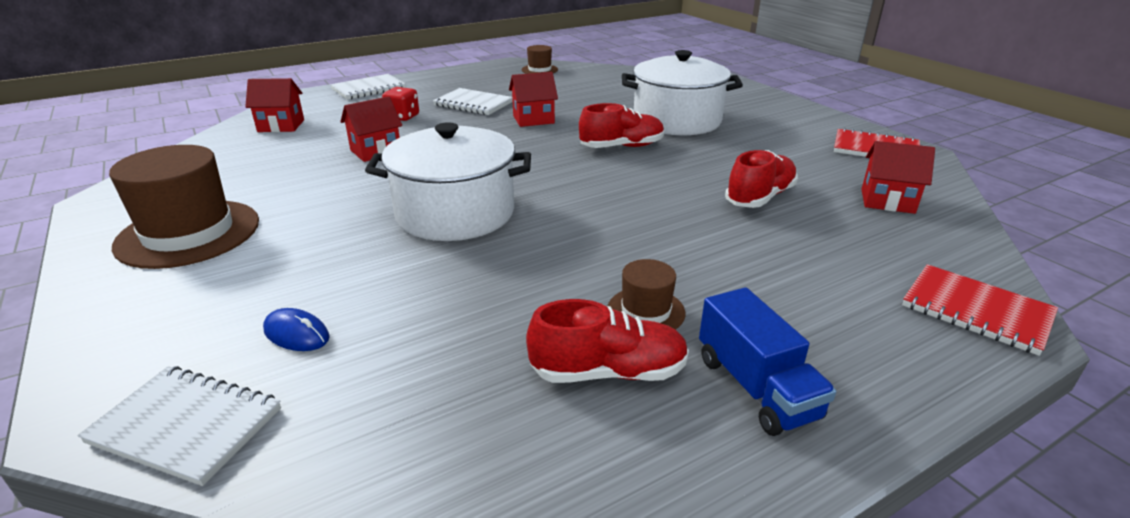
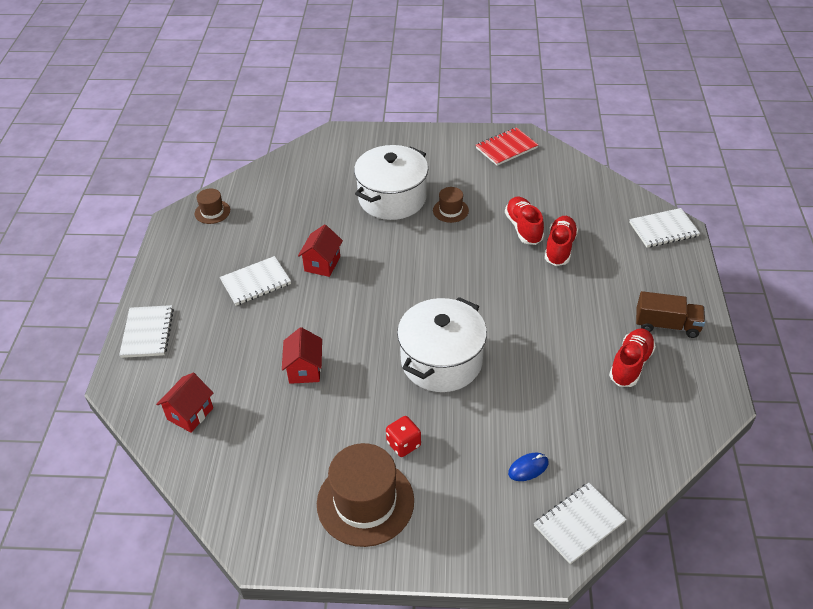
camera: 55 degrees left, 15 degrees up
(402, 117) = (244, 333): red dice -> red dice (403, 444)
(621, 147) = (410, 245): red shoe -> red shoe (559, 248)
(646, 311) = (595, 330): brown hat -> brown hat (450, 210)
(756, 387) = (667, 325): blue truck -> brown truck
(887, 201) = (563, 187): red house -> none
(976, 311) = (663, 229): red notebook -> white notebook

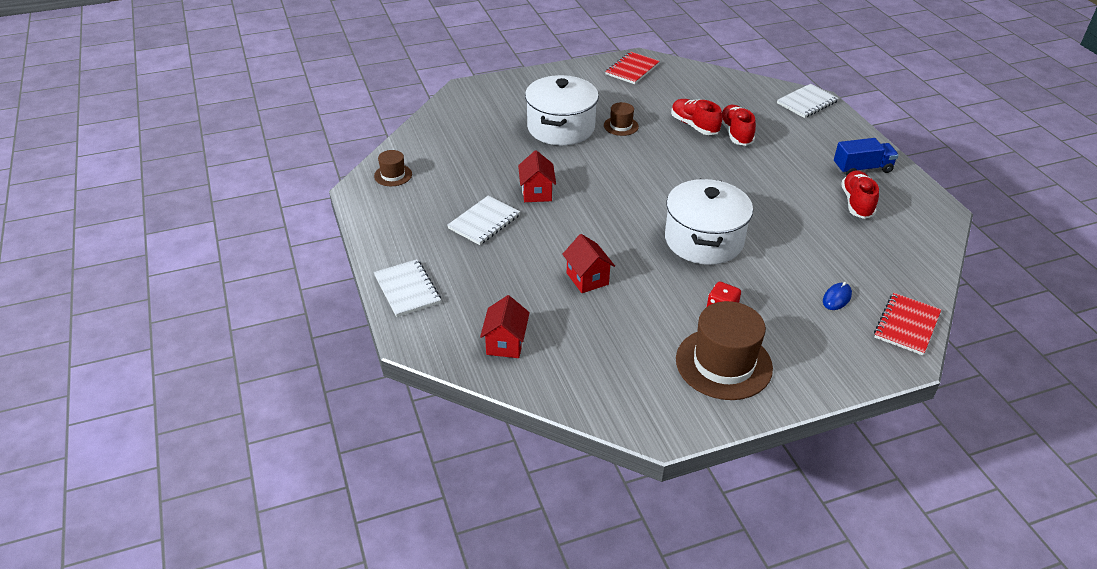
camera: 25 degrees left, 5 degrees down
(579, 524) = (906, 325): white notebook -> red notebook
(667, 325) = (862, 169): brown truck -> blue truck

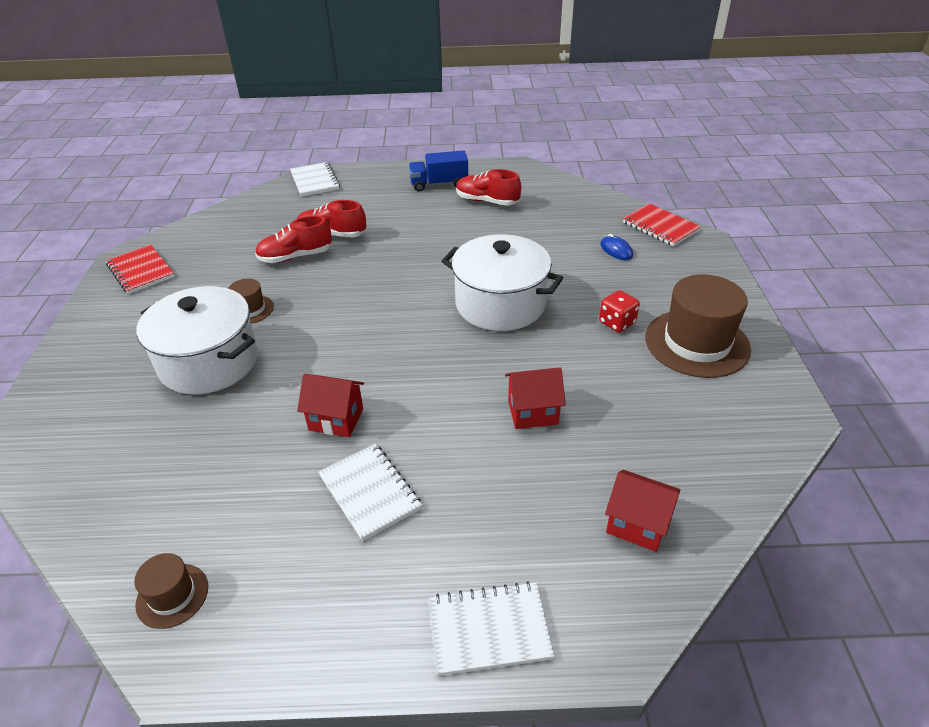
camera: 70 degrees left, 0 degrees up
(862, 169) = (439, 184): blue truck -> blue truck turned 105 degrees counterclockwise

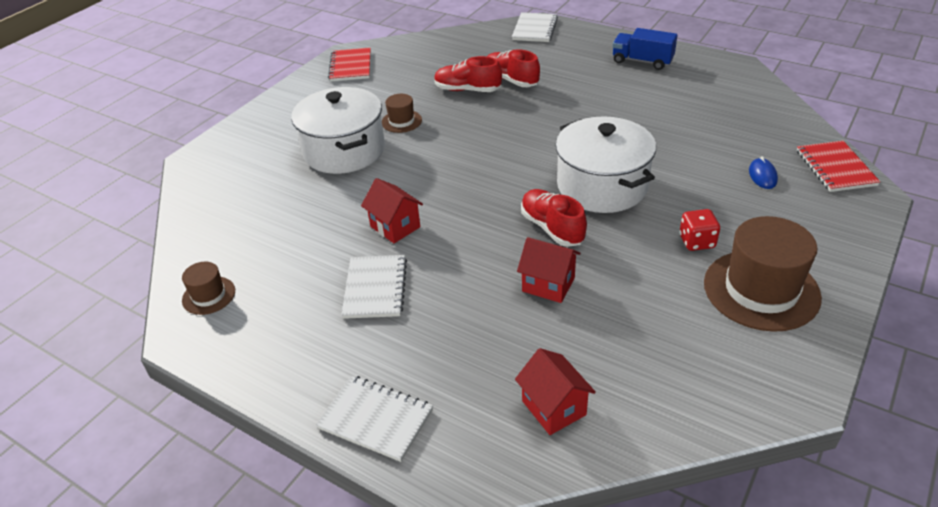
camera: 35 degrees right, 0 degrees up
(487, 201) = (674, 90): red shoe -> red shoe (552, 228)

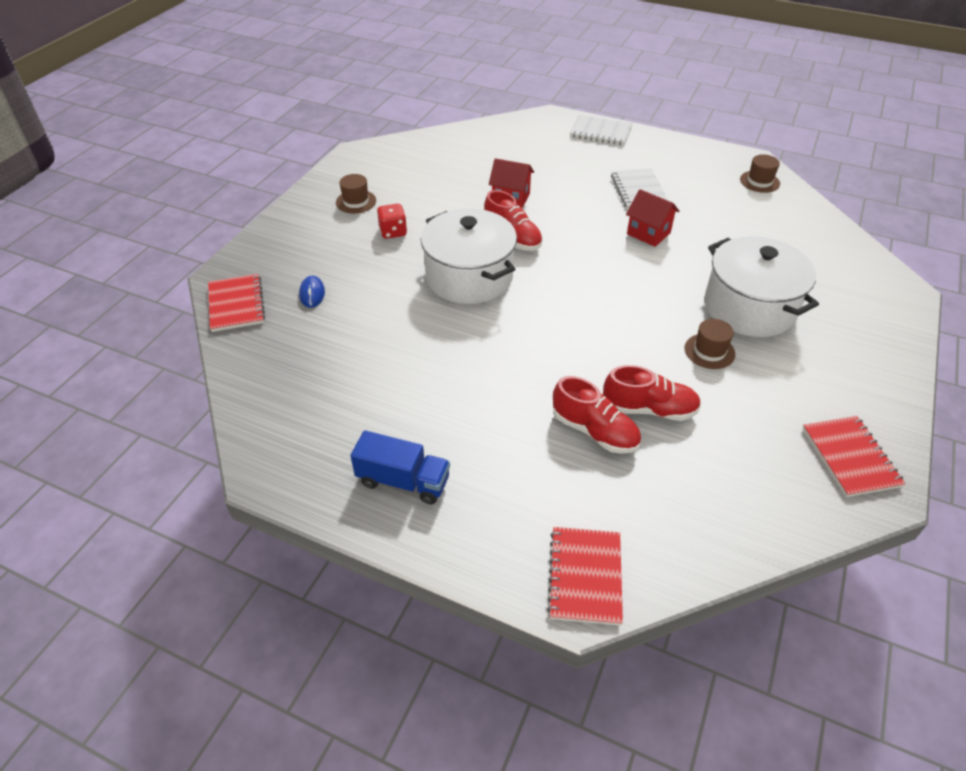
camera: 170 degrees right, 5 degrees up
(535, 29) = (585, 576): white notebook -> red notebook
(554, 408) = (500, 141): red house -> none
(761, 290) = (356, 202): brown hat -> brown hat, size x0.49

